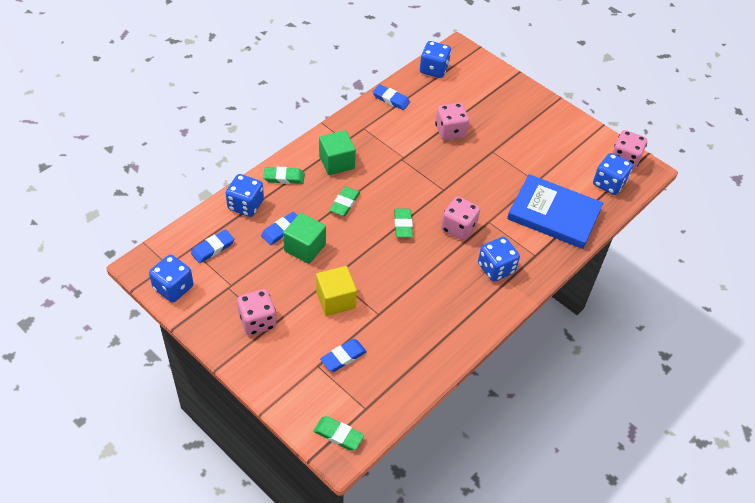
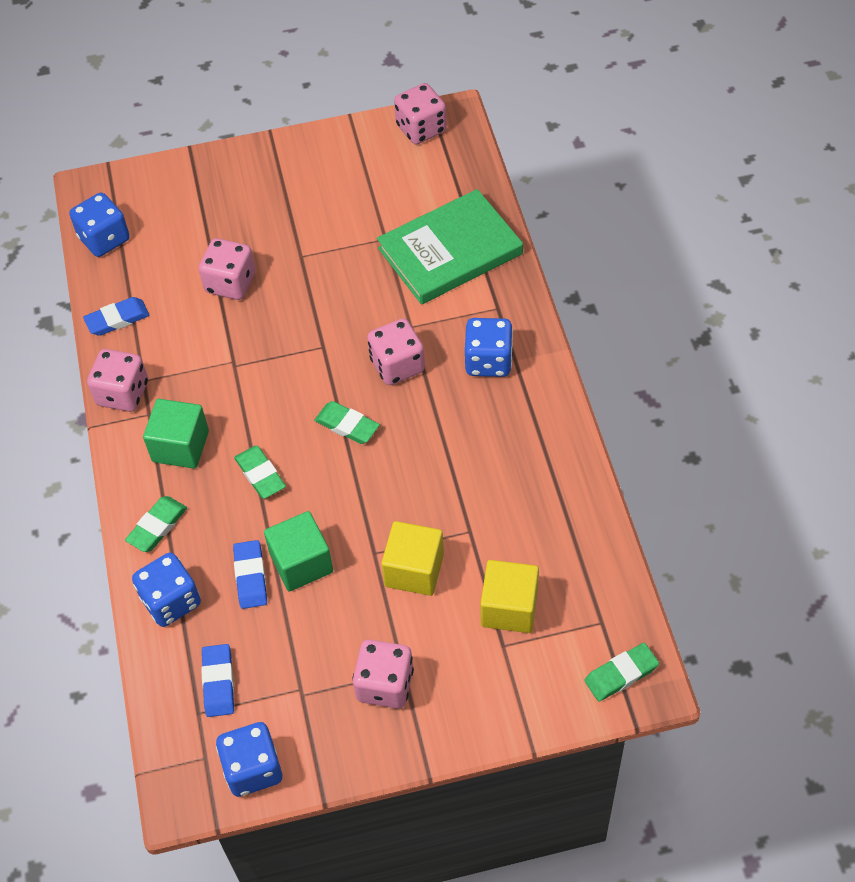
camera: 50 degrees left, 5 degrees up
(343, 357) = (509, 608): blue eraser -> yellow cube
(349, 124) = (123, 393): none -> pink dice
(554, 214) = (450, 251): blue book -> green book
(609, 183) = (445, 167): blue dice -> none

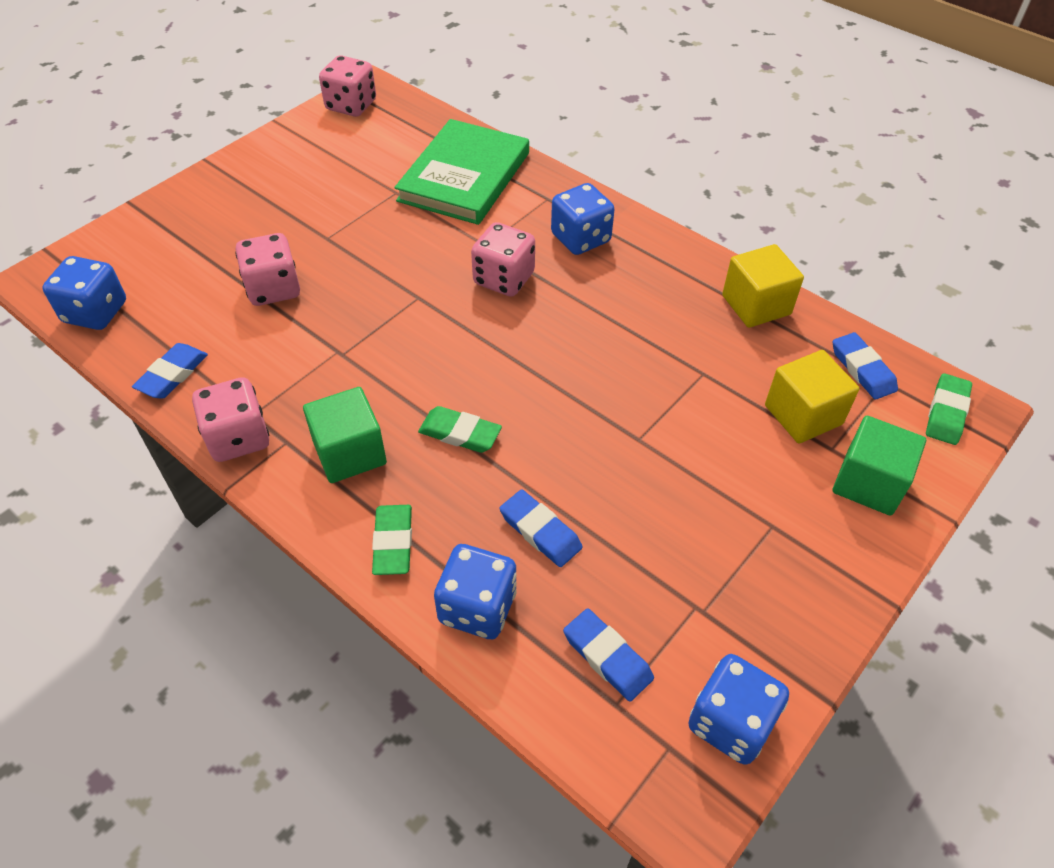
camera: 40 degrees left, 5 degrees down
(301, 563) = (579, 488): green cube -> green cube (869, 483)
(347, 425) = (505, 348): green eraser -> none
(385, 684) = (770, 549): pink dice -> none
(414, 570) = (690, 432): yellow cube -> yellow cube (756, 305)
(594, 601) = (862, 369): none -> blue eraser

